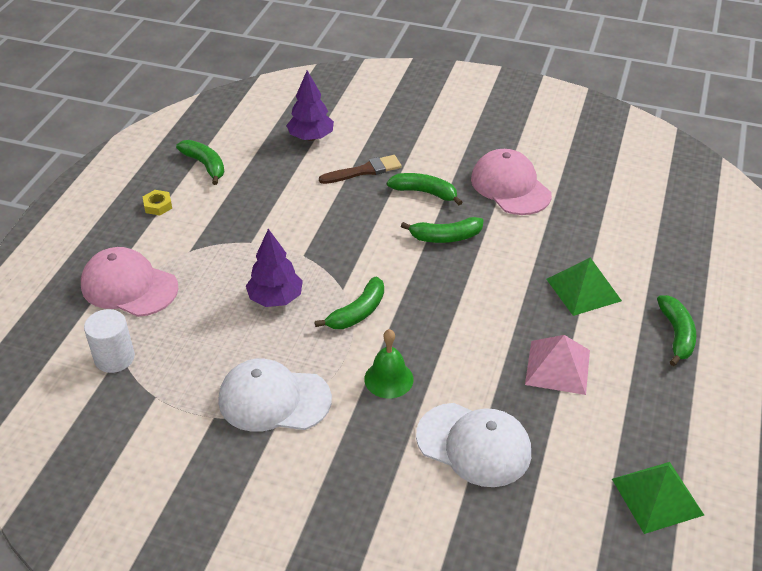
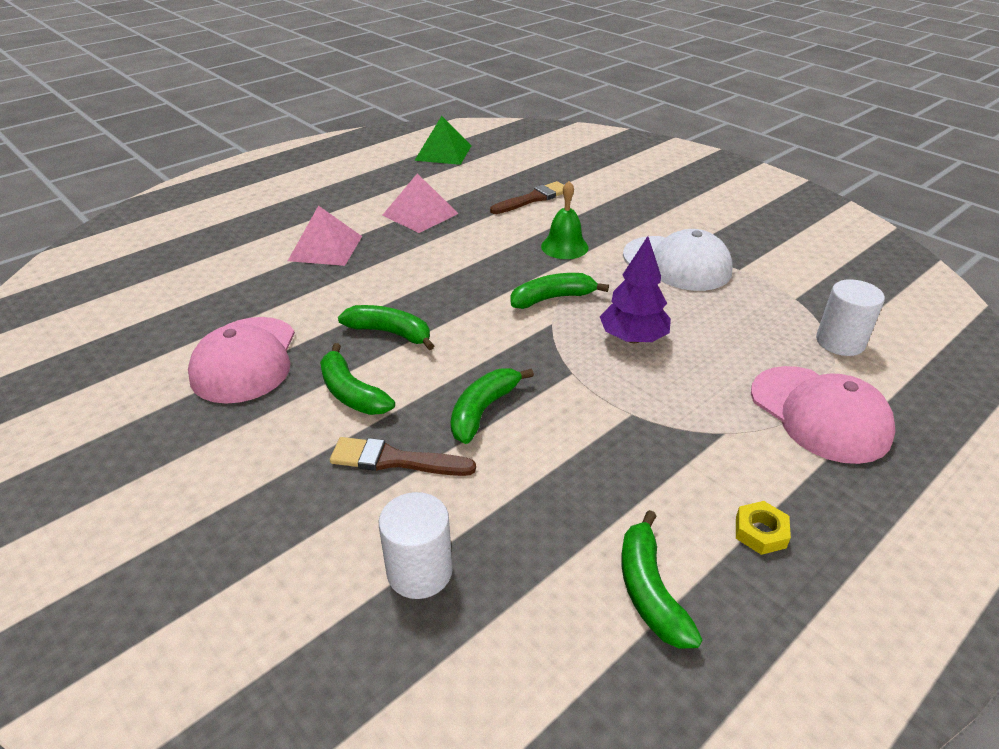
camera: 150 degrees left, 5 degrees down
(311, 137) = (419, 571): purple tree -> white cylinder
(474, 445) = (533, 199): white cap -> brown brush
(583, 289) = (325, 248): green pyramid -> pink pyramid
(676, 334) = (304, 203): green banana -> green banana (483, 410)

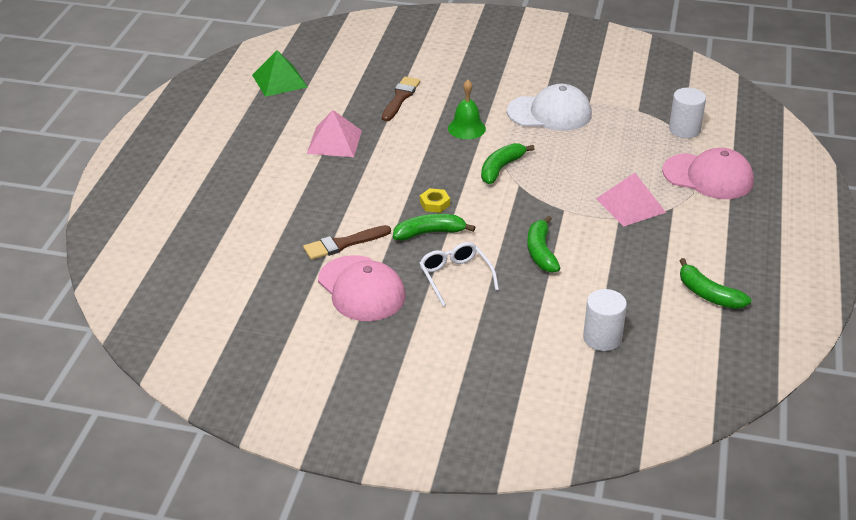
camera: 35 degrees left, 0 degrees up
(325, 248) = (302, 195): pink pyramid -> pink pyramid (630, 205)
(351, 393) = (455, 277): green banana -> white glasses
(395, 460) = (526, 298): brown brush -> brown brush (343, 244)
(633, 338) = (575, 174): purple tree -> none
(760, 532) = (730, 247): yellow nut -> yellow nut (434, 204)

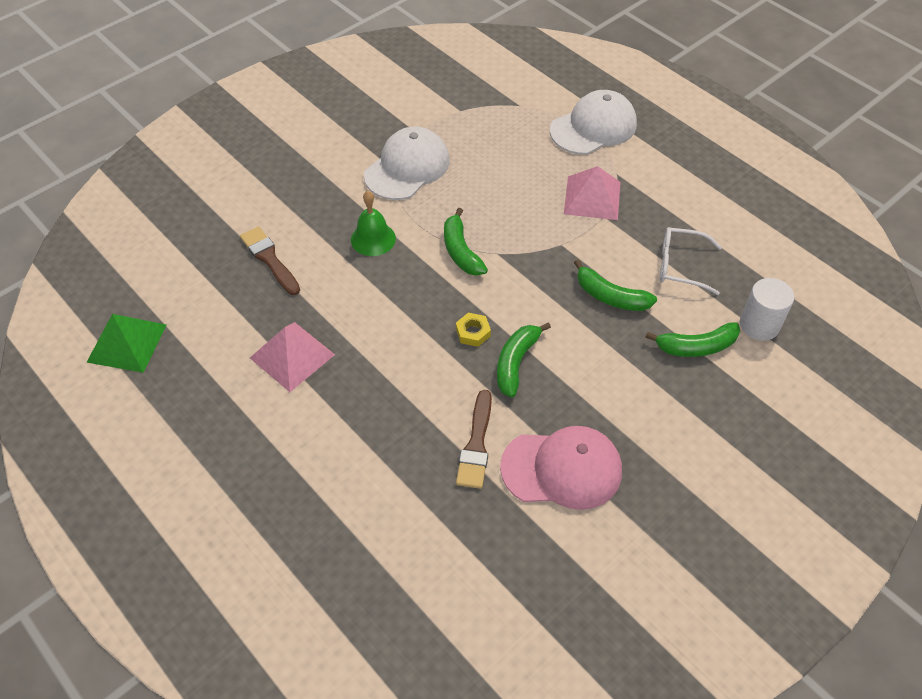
camera: 55 degrees left, 15 degrees up
(455, 277) = (599, 381): white glasses -> white glasses (680, 266)
(684, 130) = (516, 101): white cylinder -> none
(708, 177) = (593, 127): pink cap -> white cap
(708, 294) = (748, 223): green banana -> green banana (696, 346)

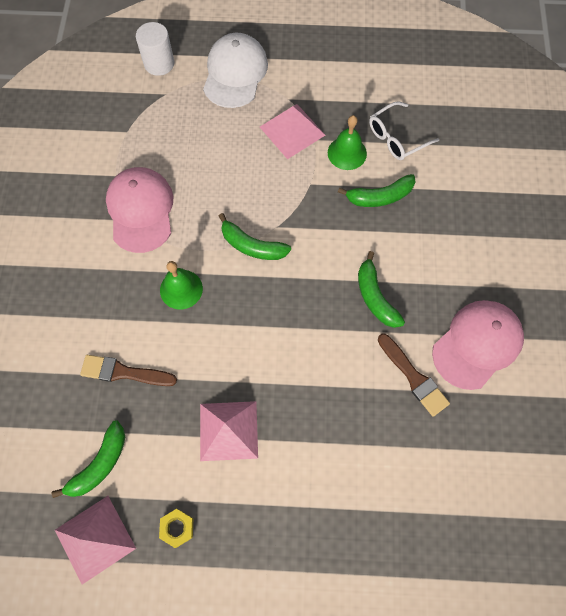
camera: 45 degrees left, 15 degrees up
(127, 343) = (95, 539): green pyramid -> pink pyramid
(407, 167) = (141, 210): white cap -> pink cap
(473, 332) = (326, 300): yellow nut -> yellow nut (177, 528)
(620, 245) = (347, 153): none -> green bell
(696, 346) = (462, 189): green banana -> green banana (99, 464)
(759, 325) = (480, 142): white cylinder -> white cylinder (159, 63)

